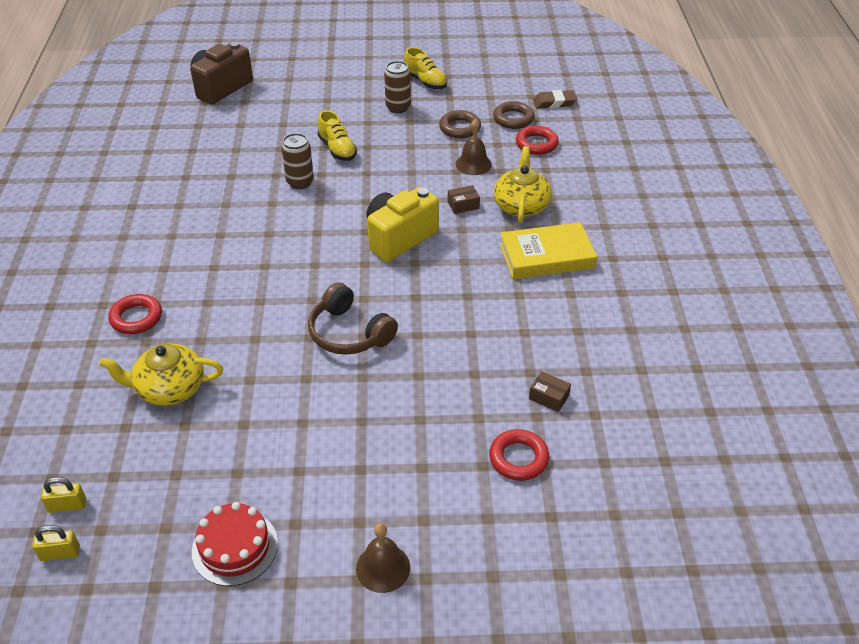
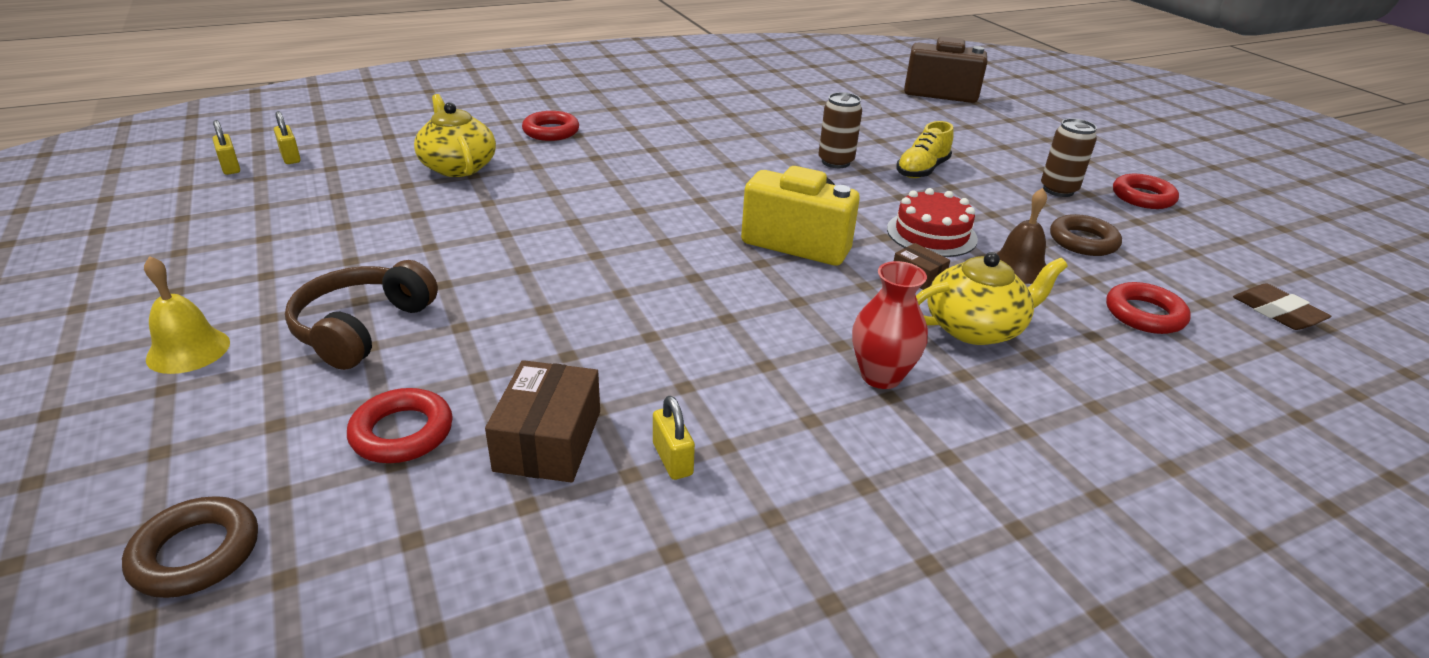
camera: 65 degrees right, 10 degrees down
(235, 547) = (231, 247): red cake -> red cake (931, 234)
(349, 333) = (595, 244): brown headphones -> brown headphones (362, 328)
(383, 568) = (188, 350): brown bell -> yellow bell
(425, 81) = (1143, 197): yellow shoe -> red ring
(513, 119) = (1173, 281): brown ring -> brown ring (196, 553)
(546, 256) = (881, 376): yellow book -> red vase
(549, 397) = (548, 440): brown box -> brown box, size x1.79
(581, 352) = (672, 459): none -> yellow padlock

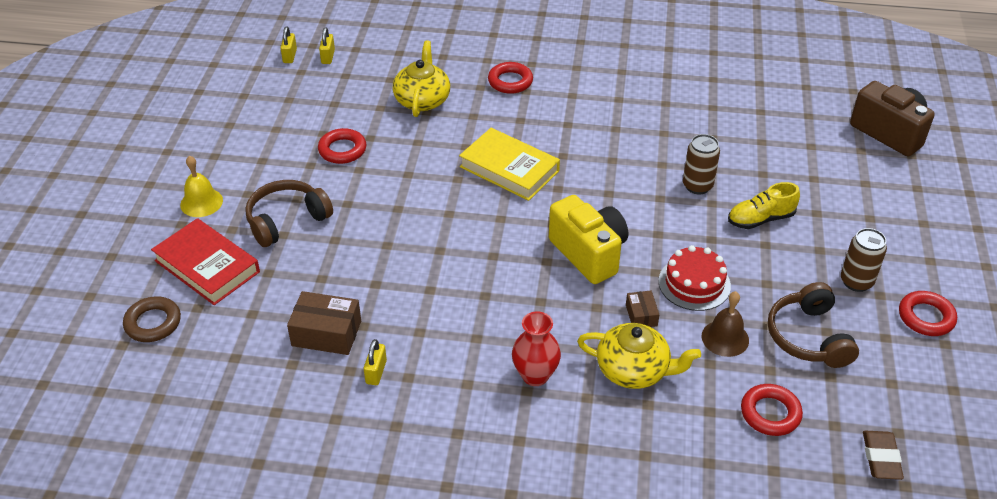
camera: 35 degrees right, 10 degrees up
(258, 428) = (207, 266): none -> red book
(402, 432) = (265, 297): red ring -> red ring (342, 150)
(548, 440) = (326, 333): brown box -> brown box turned 60 degrees clockwise
(627, 197) = (509, 169): none -> yellow book
(1083, 241) = (808, 337): brown ring -> brown headphones

